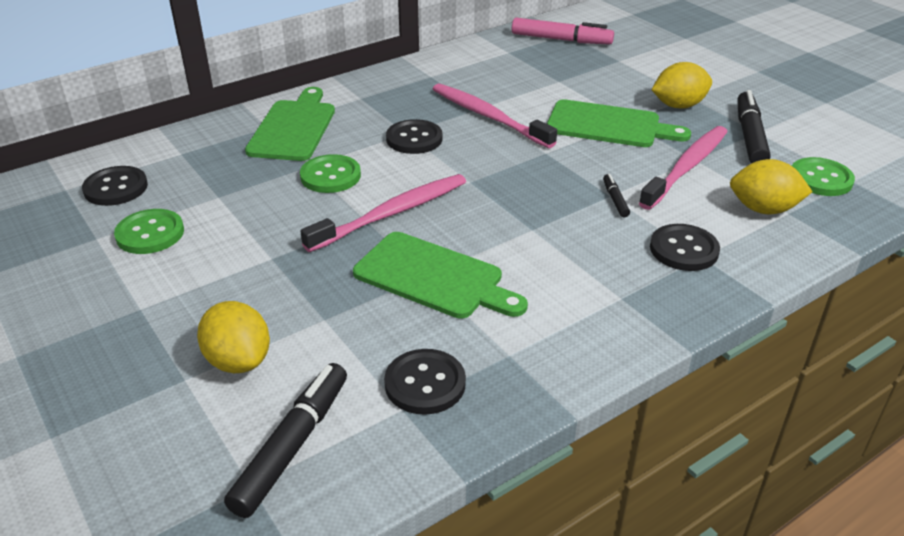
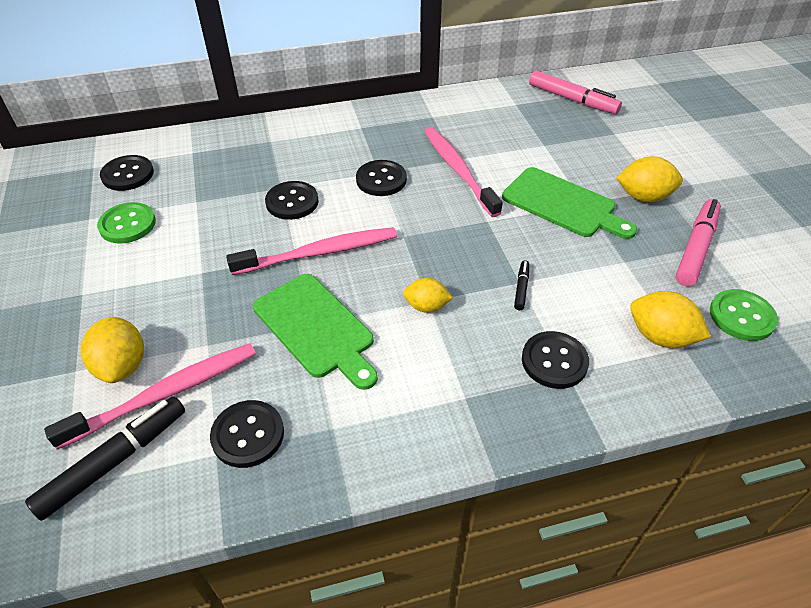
camera: 20 degrees right, 10 degrees up
(293, 128) = (290, 146): green cutting board -> none
(330, 176) = (292, 202): green button -> black button
(534, 234) = (426, 306): none -> yellow lemon
(687, 167) = (611, 269): pink toothbrush -> pink toothbrush (166, 393)
(750, 136) = (696, 248): black marker -> pink marker

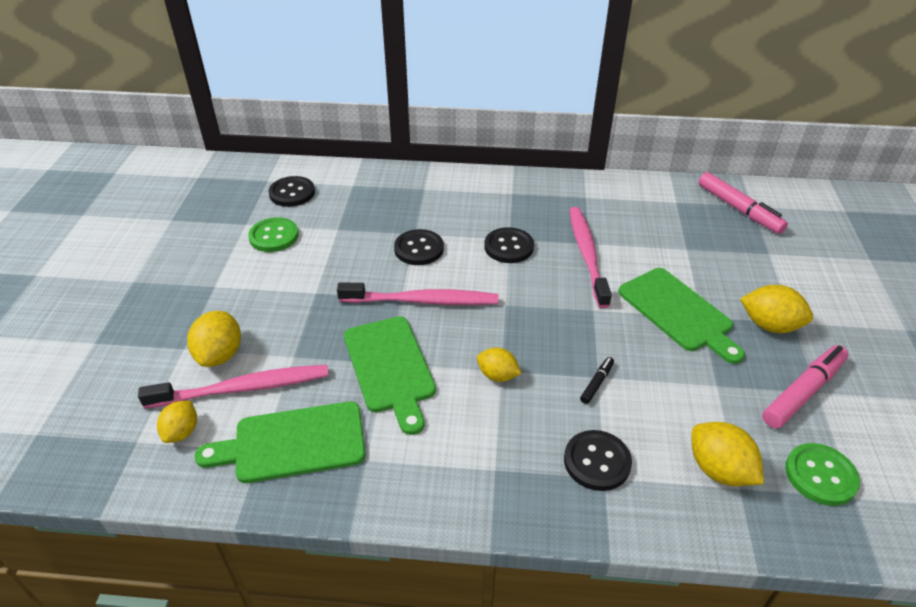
camera: 20 degrees right, 5 degrees down
(115, 461) = (182, 432): black marker -> yellow lemon
(248, 435) = (293, 443): black button -> green cutting board

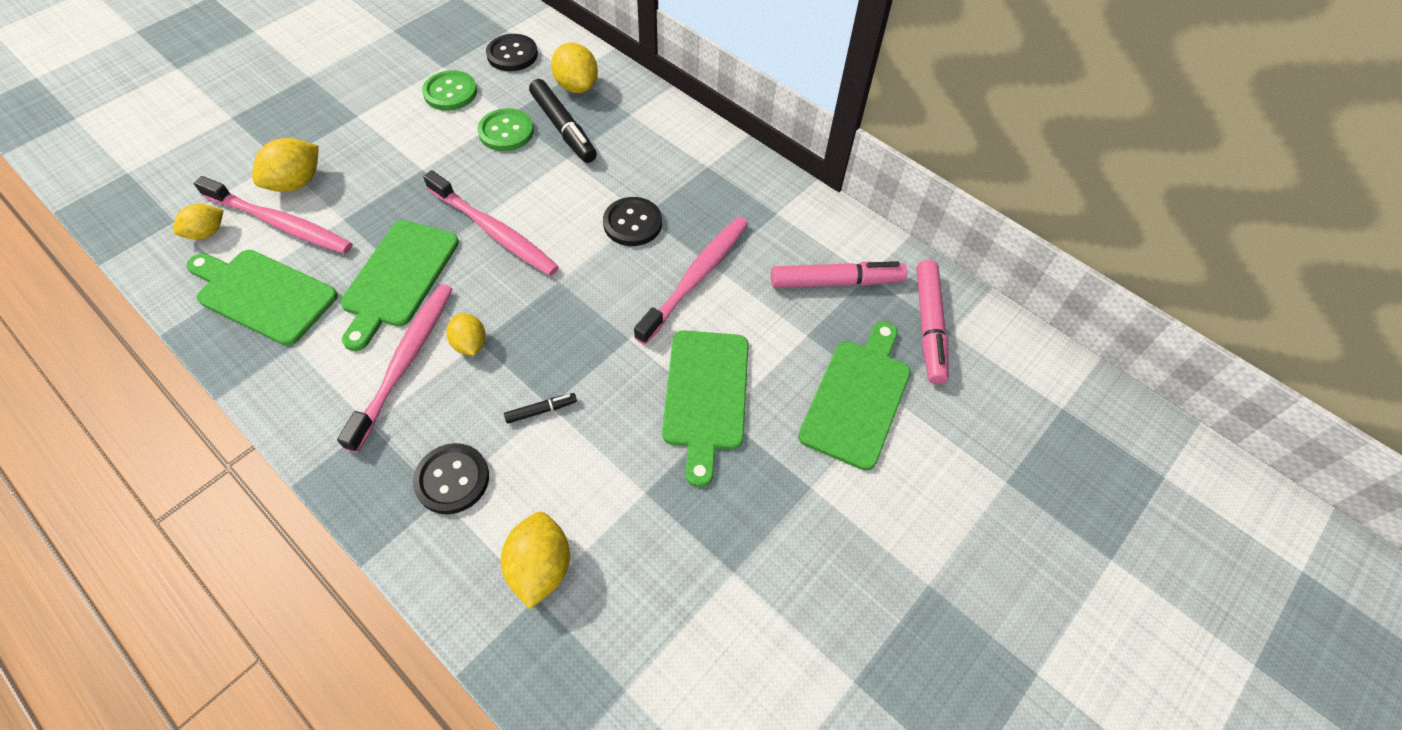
camera: 35 degrees right, 15 degrees up
(389, 218) = (563, 128): none -> black marker
(419, 249) = (551, 176): black button -> none
(466, 414) = (405, 361): none -> pink toothbrush
(753, 264) = (857, 398): none -> green cutting board
(769, 325) = (780, 473): yellow lemon -> yellow lemon (577, 86)
(803, 392) = (718, 561): pink marker -> pink marker (836, 282)
(820, 475) = (622, 646): green button -> green button (506, 132)

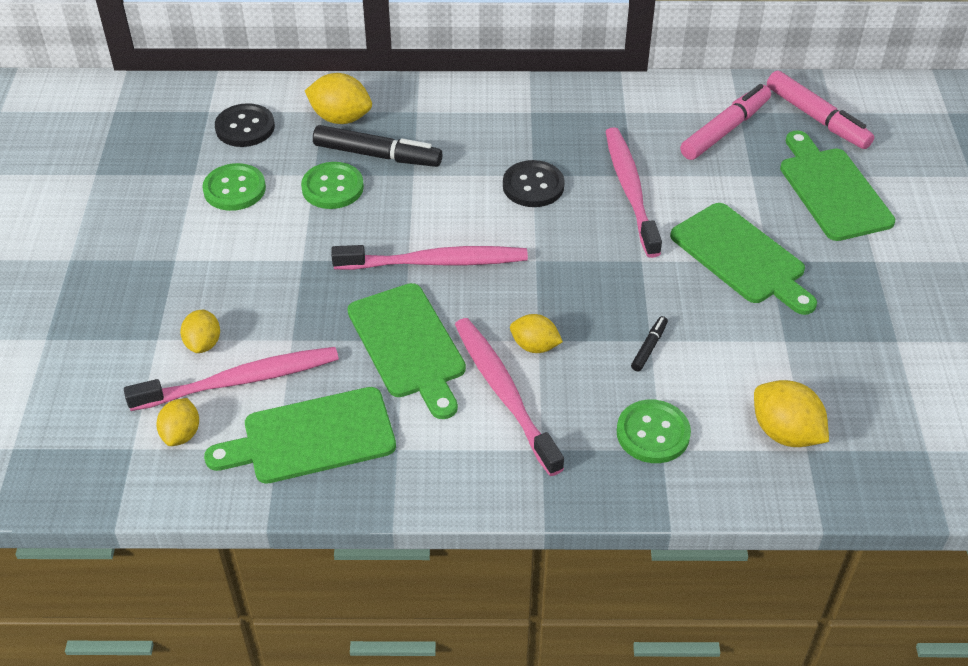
camera: 40 degrees left, 10 degrees down
(296, 183) = (203, 343): yellow lemon -> yellow lemon, size x0.66
(452, 479) = (653, 433): black button -> green button

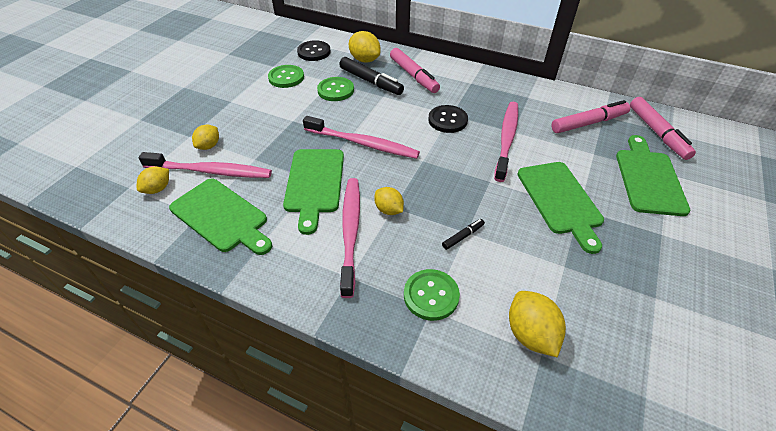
camera: 25 degrees right, 0 degrees up
(312, 437) = (221, 216): green cutting board -> green cutting board turned 150 degrees counterclockwise
(437, 125) = (413, 76): none -> pink marker

